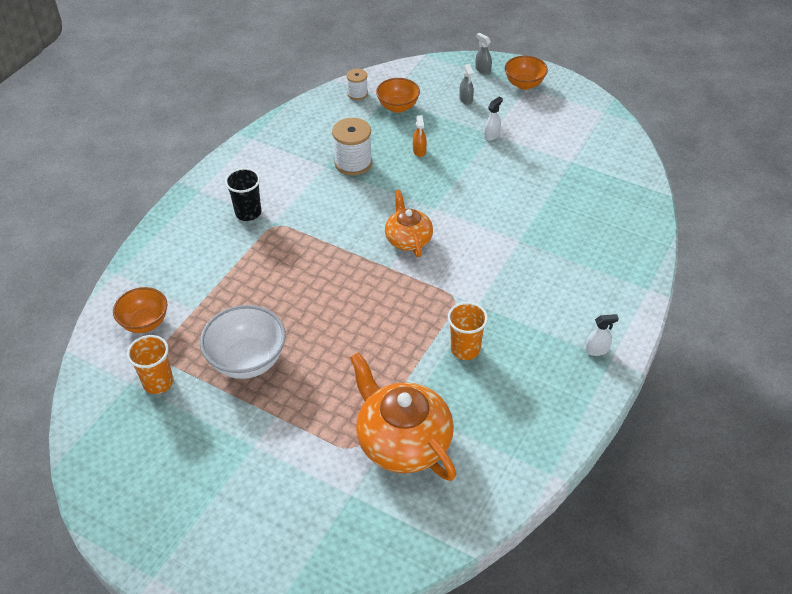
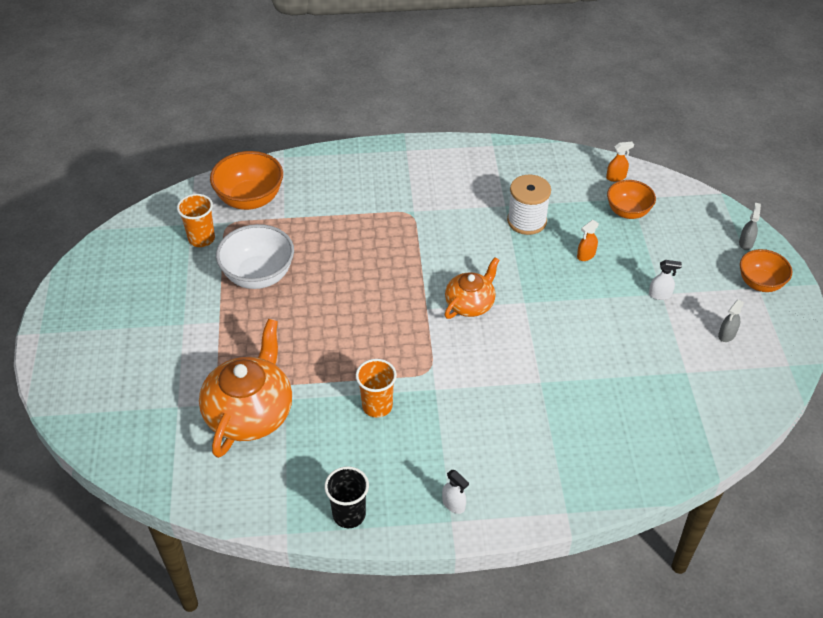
camera: 55 degrees right, 0 degrees up
(145, 322) = (250, 199): orange bowl -> orange bowl, size x1.51
(248, 213) = (408, 190): black cup -> black cup (349, 514)
(357, 94) = (616, 177): white spool -> orange spray bottle
(466, 99) = (689, 252): grey spray bottle -> grey spray bottle (726, 335)

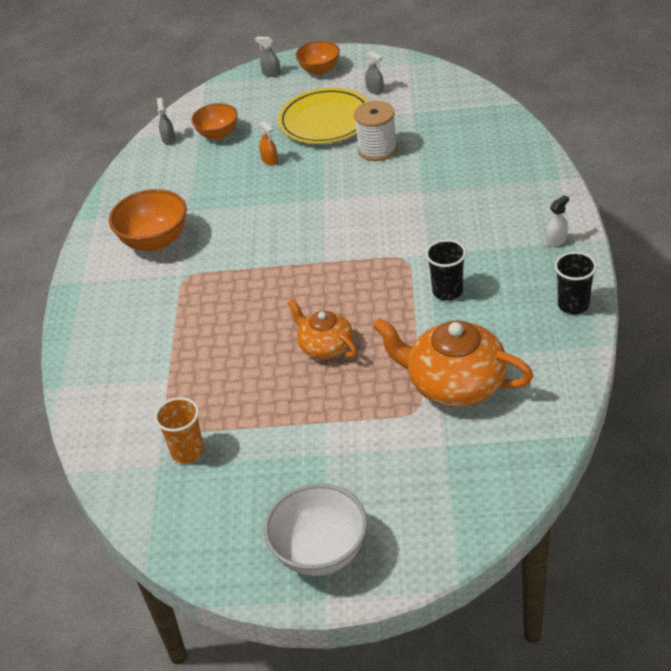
camera: 80 degrees left, 5 degrees down
(250, 199) = (128, 412): orange bowl -> orange bowl (155, 241)
(258, 276) = (258, 393): white bowl -> white bowl (320, 552)
(377, 406) = (447, 291): orange cup -> black cup
(470, 303) = (322, 232): orange teapot -> orange teapot (325, 346)
(526, 221) = (216, 196): white spool -> white spool (377, 149)
(616, 177) = (168, 139): orange spray bottle -> grey spray bottle
(660, 295) = (325, 121): white spray bottle -> yellow plate

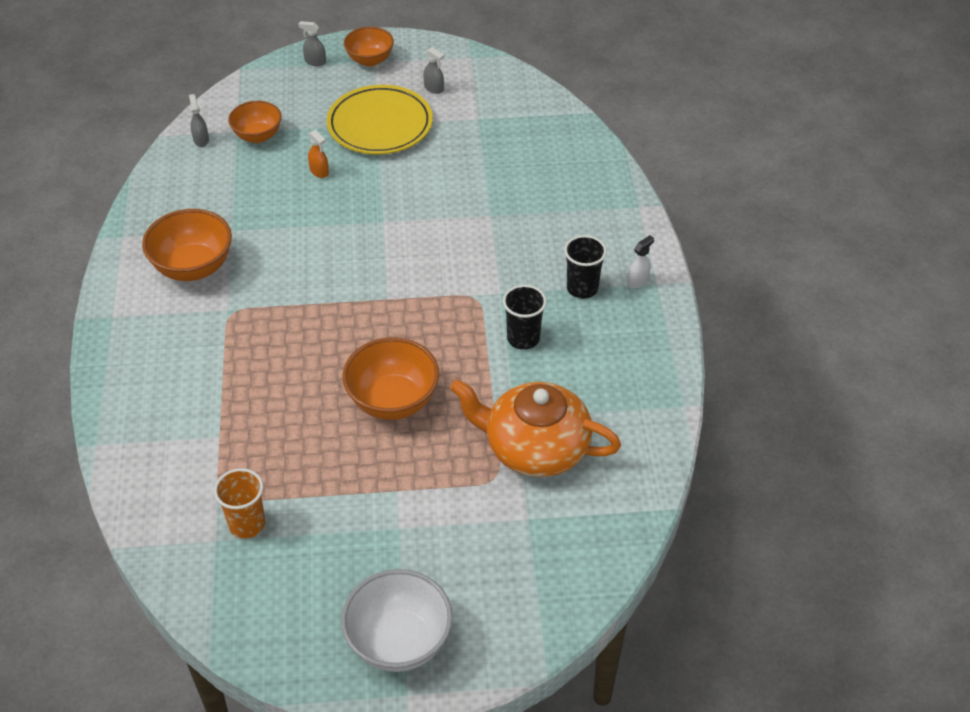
camera: 10 degrees left, 5 degrees up
(325, 346) = (393, 401): orange teapot -> orange bowl
(377, 149) = (439, 163): white spool -> none
(573, 305) = (657, 358): black cup -> black cup (582, 288)

